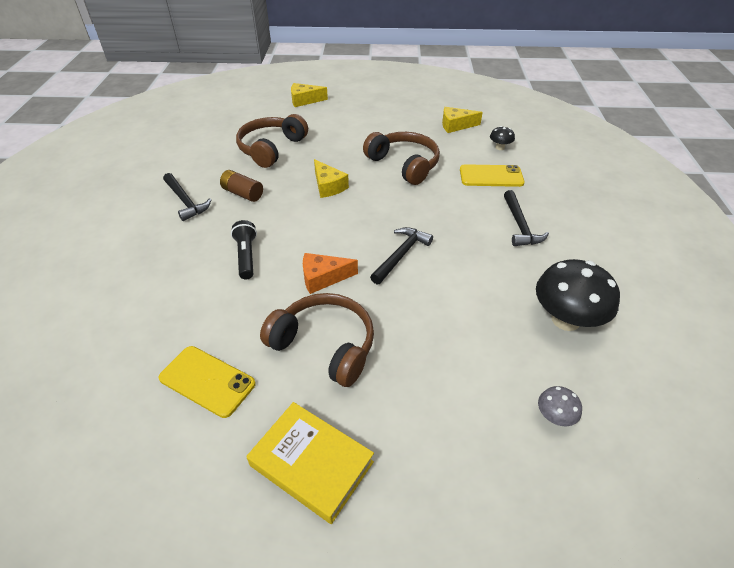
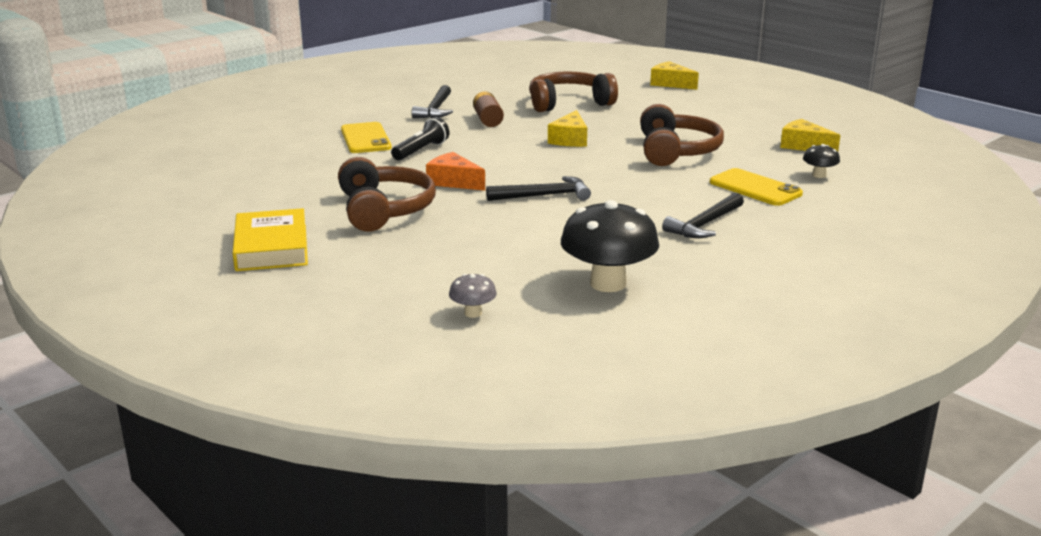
camera: 45 degrees right, 20 degrees down
(207, 381) = (282, 191): yellow phone -> yellow phone (365, 139)

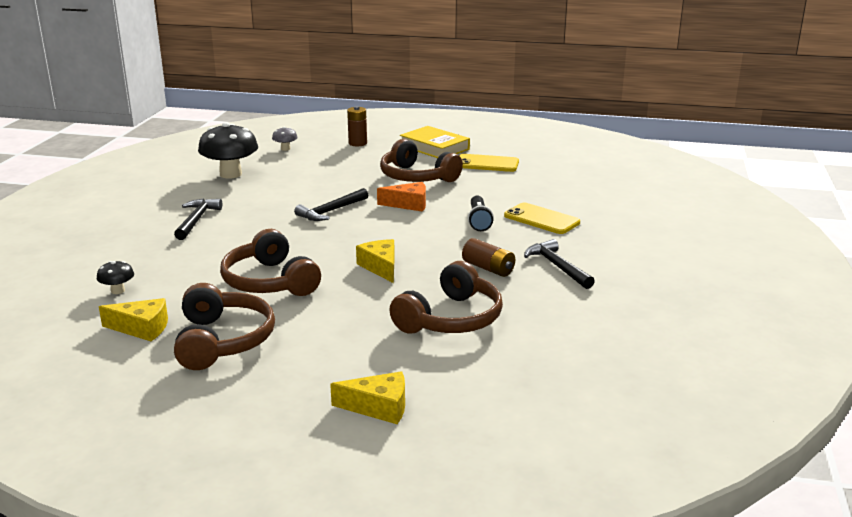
camera: 145 degrees right, 0 degrees up
(352, 290) = (357, 143): none -> brown battery
(744, 126) = (222, 341): none -> brown headphones
(755, 188) = (173, 260): yellow phone -> yellow phone (487, 164)

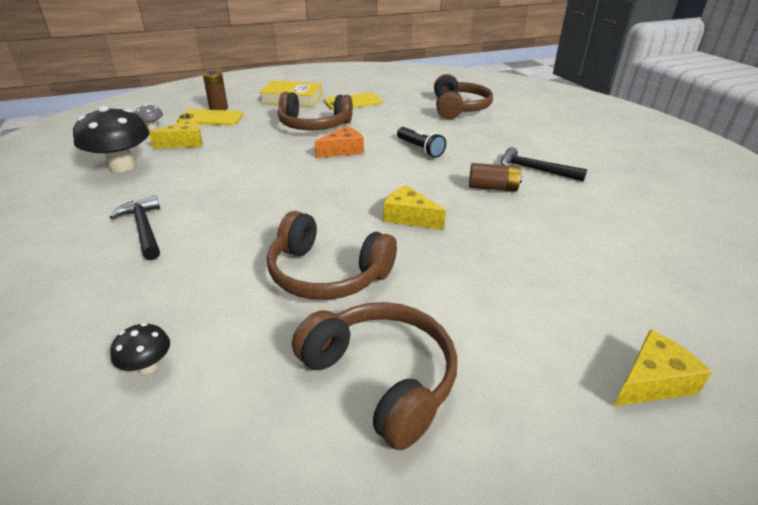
camera: 35 degrees left, 10 degrees up
(142, 328) = (254, 412): yellow cheese -> yellow cheese (185, 142)
(331, 211) = (282, 176): black hammer -> none
(451, 319) = (543, 247): brown headphones -> brown headphones (458, 108)
(541, 219) = (461, 135): yellow phone -> yellow phone (211, 118)

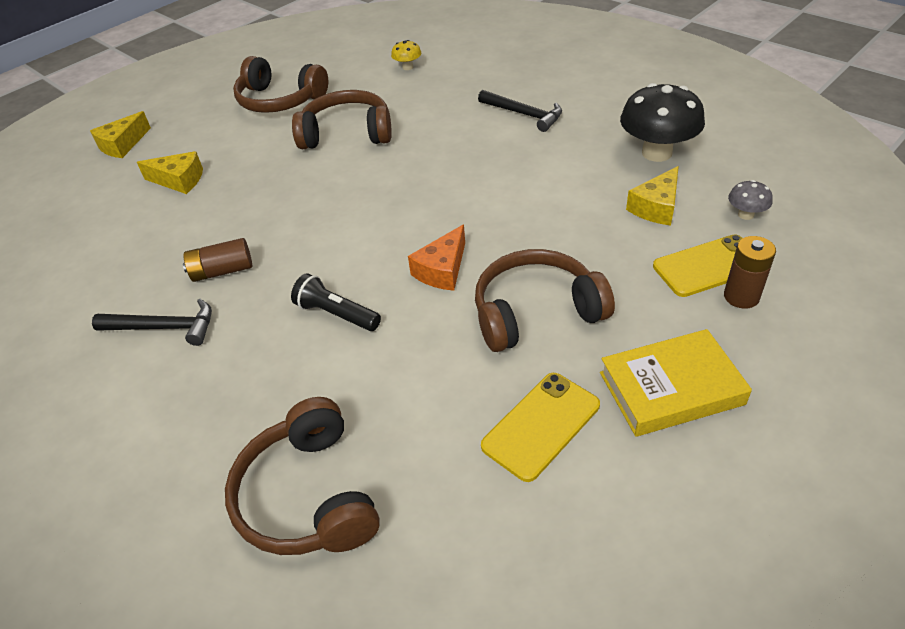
camera: 160 degrees right, 10 degrees up
(147, 366) = (408, 67): black mushroom -> yellow mushroom
(409, 217) = (306, 200): yellow cheese -> yellow cheese (179, 180)

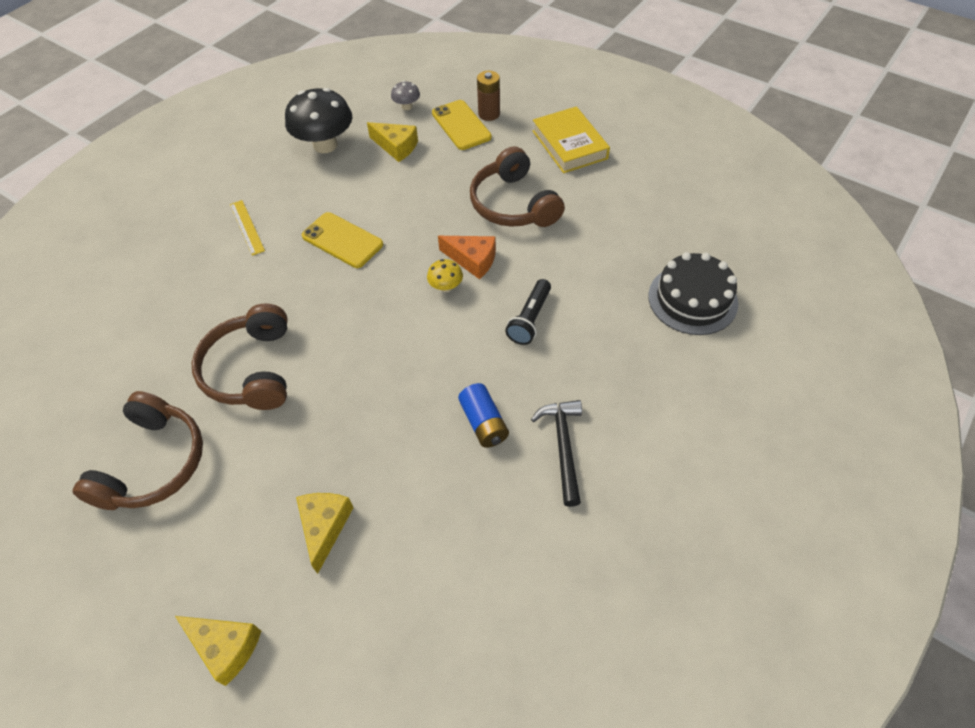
camera: 100 degrees left, 10 degrees up
(222, 271) = (483, 423): brown battery -> blue battery
(308, 496) = (692, 299): brown headphones -> black cake
(408, 67) = (112, 337): yellow mushroom -> yellow mushroom (446, 287)
(524, 114) = (247, 227): black hammer -> yellow ruler
(541, 425) = (610, 197): yellow phone -> yellow phone (342, 240)

